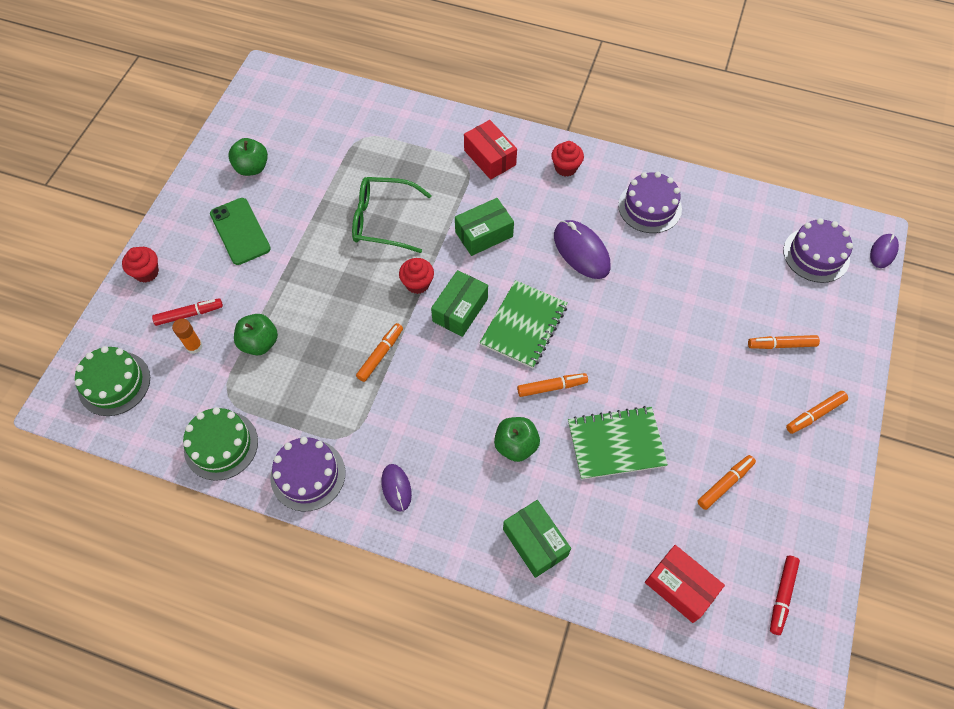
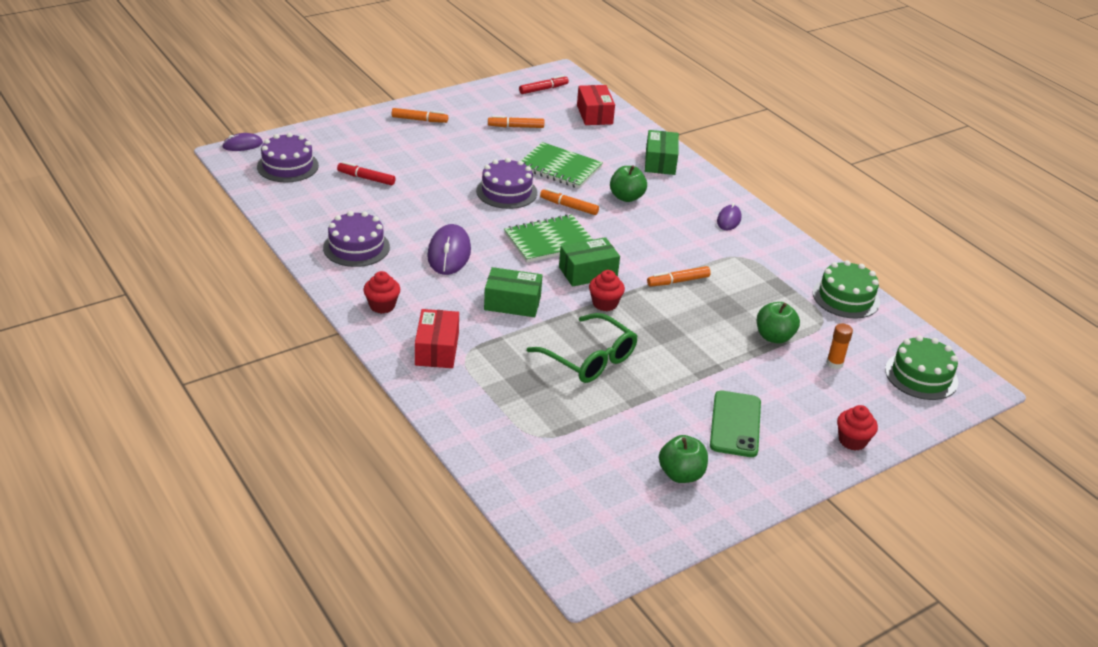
camera: 145 degrees left, 25 degrees down
(189, 314) = (826, 387): red marker -> red marker (366, 178)
(308, 475) = (788, 253): purple cake -> purple cake (506, 192)
(781, 345) = (388, 148): orange marker -> none

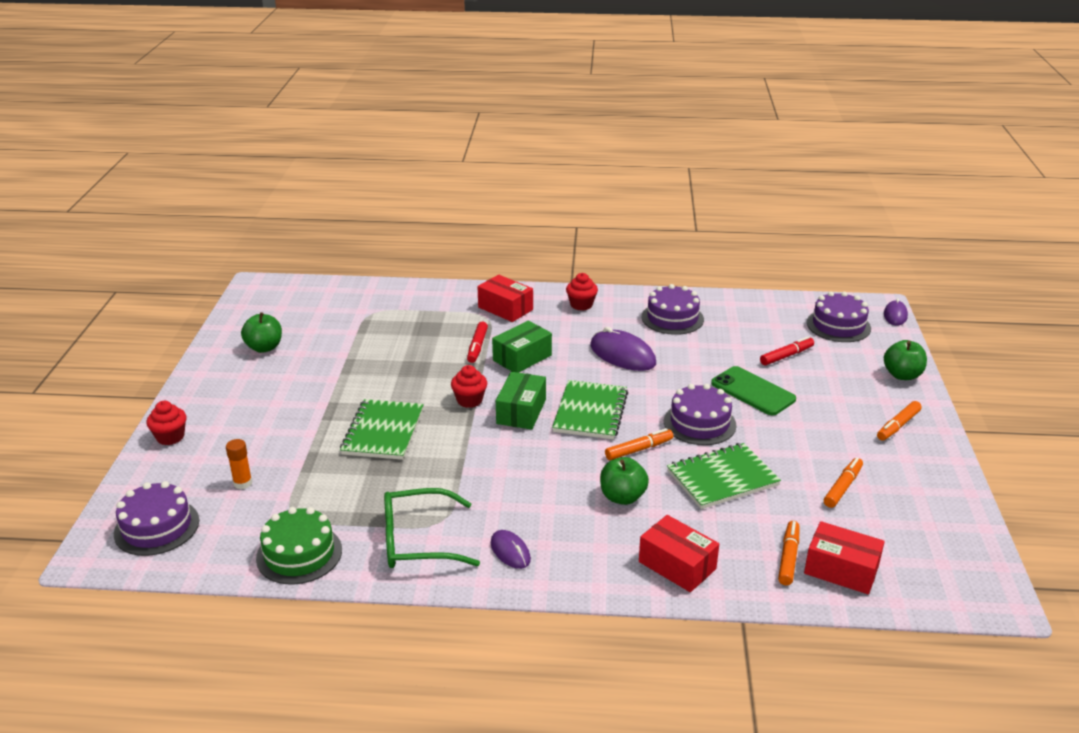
camera: 130 degrees right, 5 degrees down
(543, 89) = (943, 556): red marker -> red marker (477, 347)
(590, 359) = (415, 363): green glasses -> green glasses (417, 541)
(660, 162) = (677, 565): green box -> red box
(678, 281) = (451, 456): orange marker -> orange marker (788, 557)
(695, 327) = (383, 432): none -> green notebook
(735, 424) = (266, 392): green phone -> green phone (753, 391)
(774, 337) = (316, 469): green apple -> green apple (902, 375)
(921, 375) = (157, 527): green cake -> purple cake

